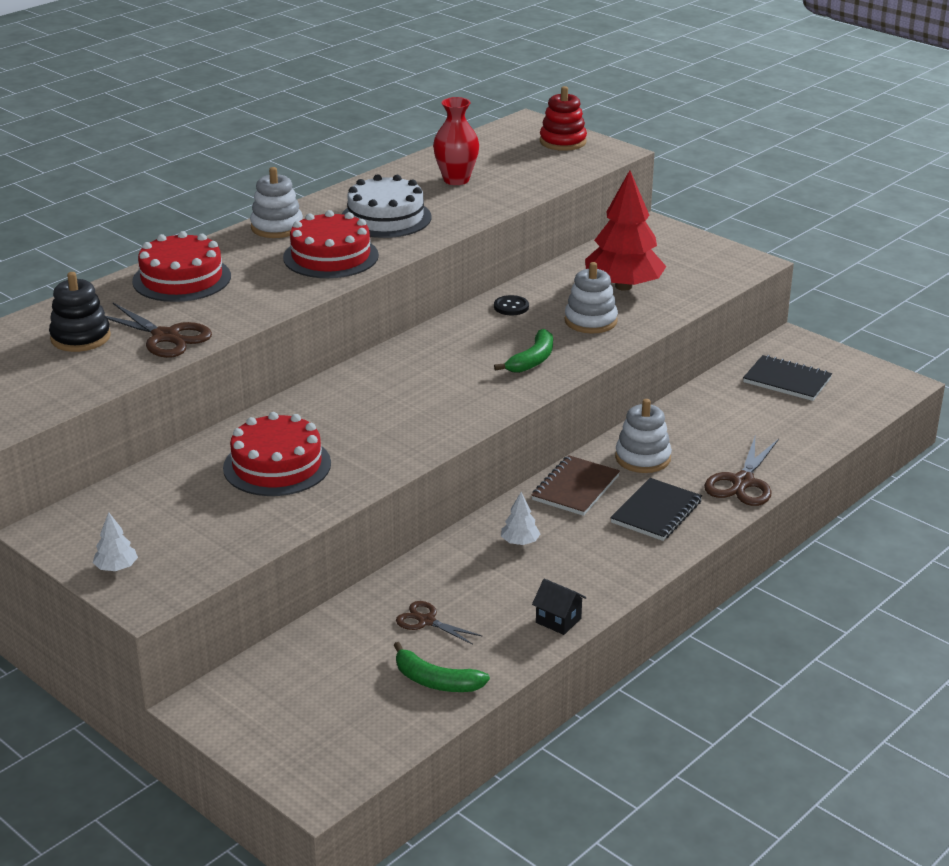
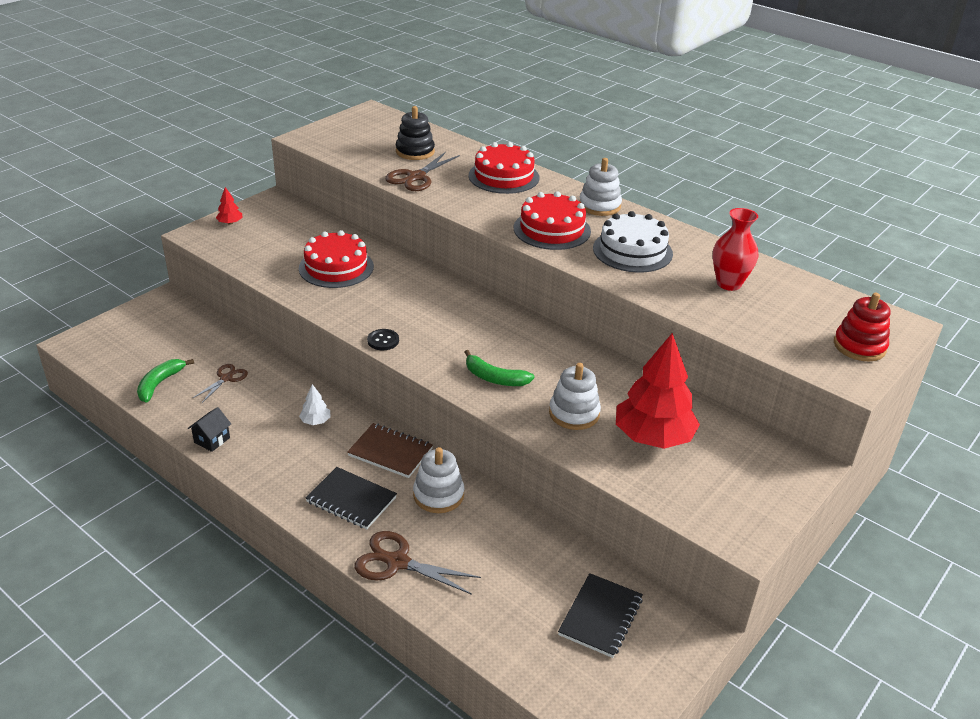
camera: 85 degrees right, 5 degrees up
(116, 568) = (230, 223): white tree -> red tree
(511, 307) = (592, 367): black button -> black button (383, 341)

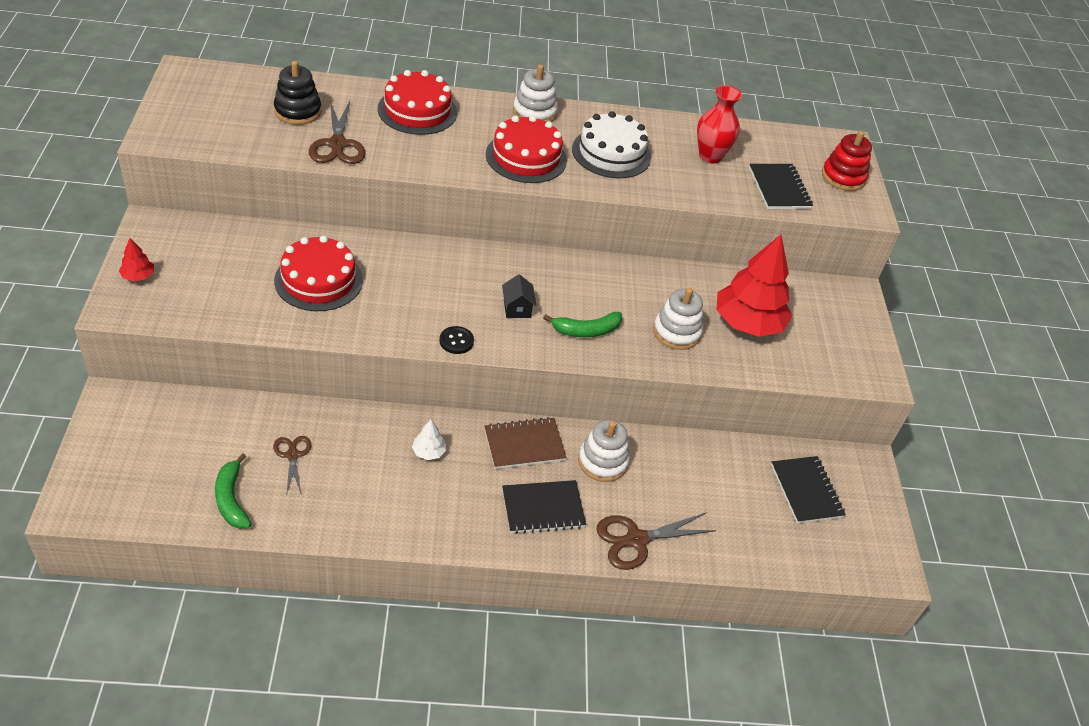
camera: 45 degrees left, 10 degrees up
(212, 440) = (357, 526): black house -> black house (517, 309)
(771, 329) = (779, 188): none -> black notebook

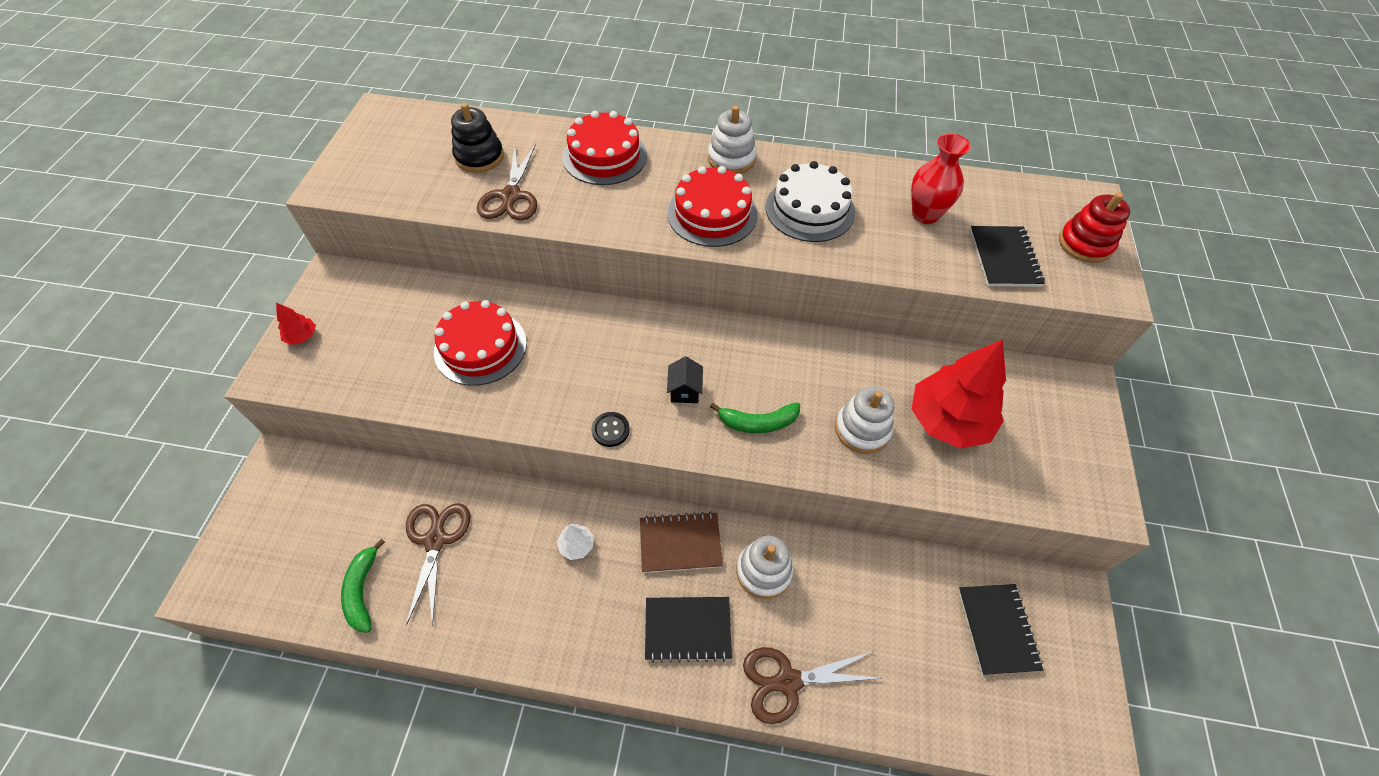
camera: 15 degrees right, 10 degrees up
(292, 455) = (435, 540): brown scissors -> brown scissors, size x1.64

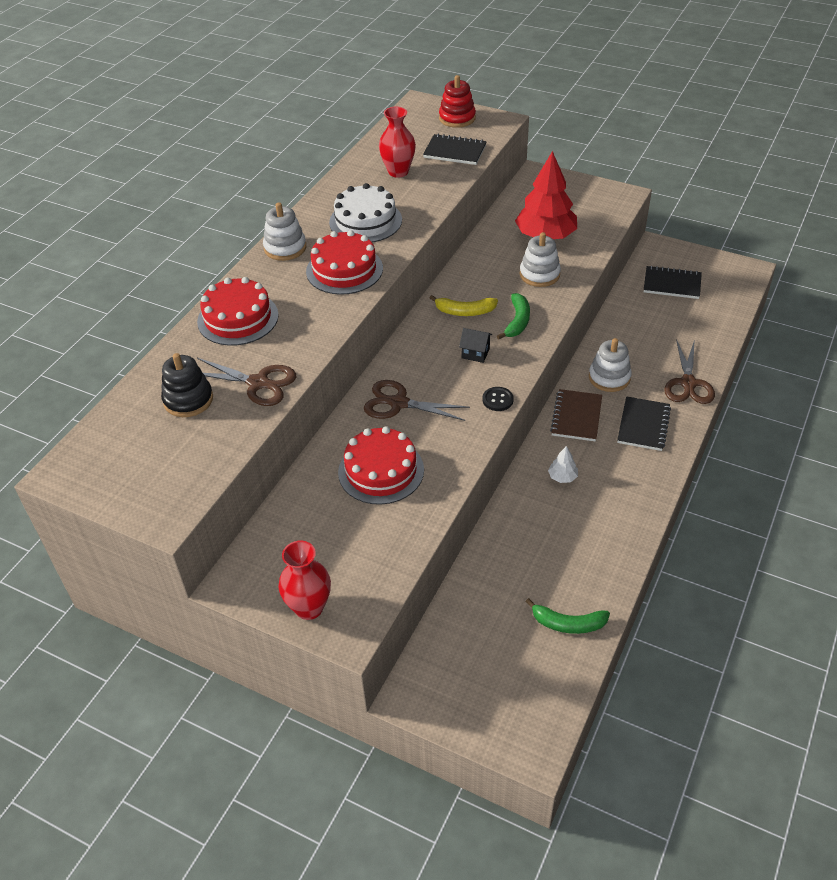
camera: 70 degrees left, 10 degrees down
(302, 336) = (309, 607): red tree -> red vase
(435, 540) = (533, 569): brown scissors -> brown scissors (398, 403)
(755, 364) = (464, 311): none -> yellow banana

